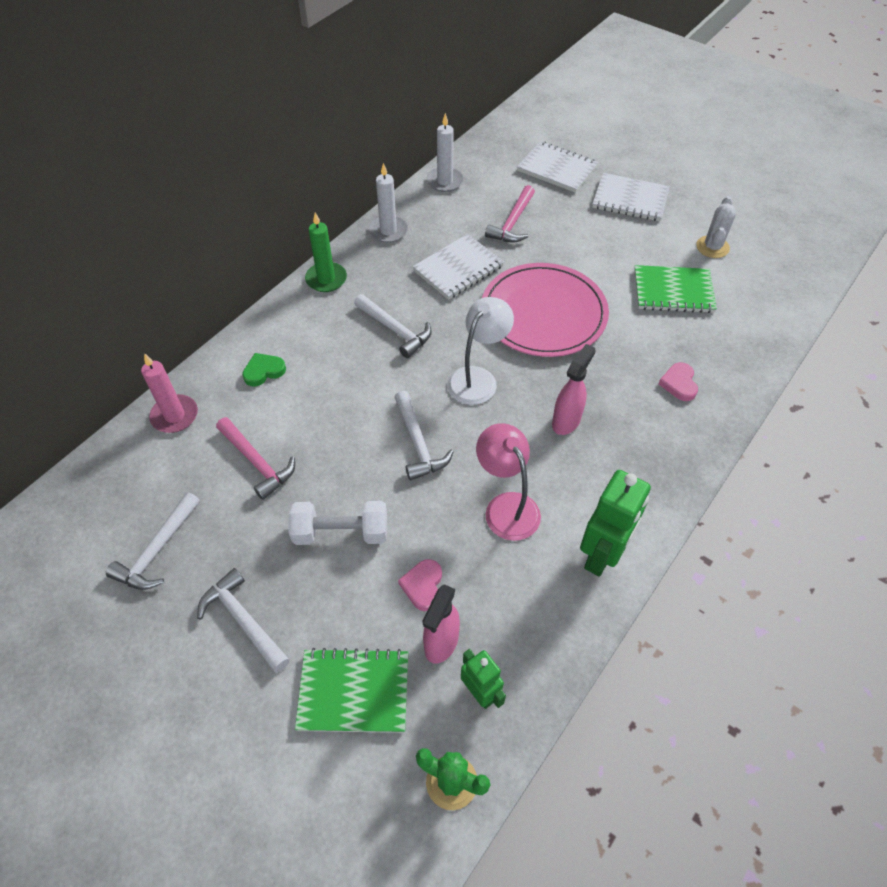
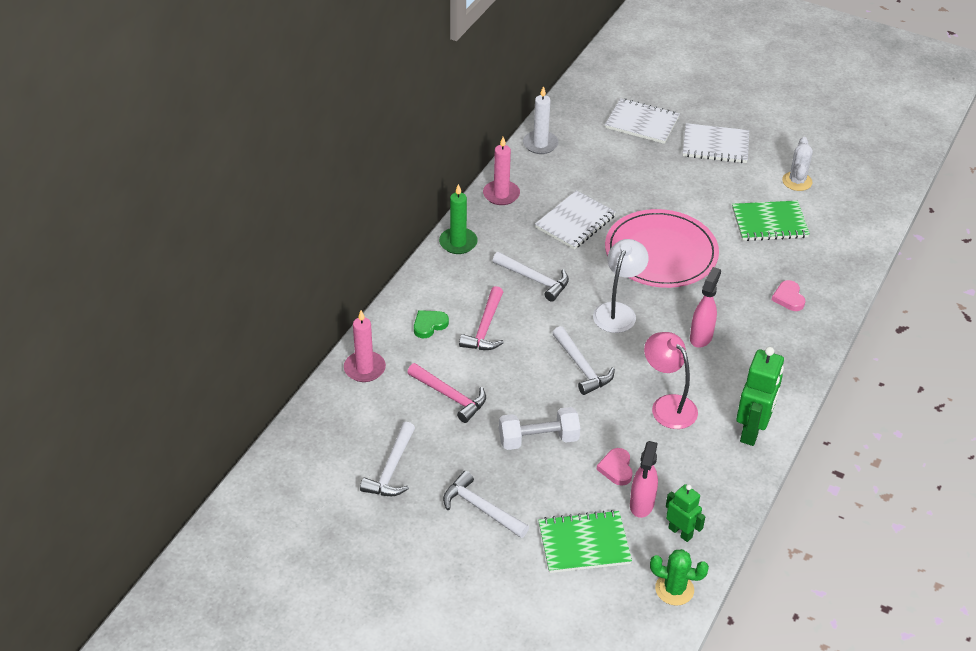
camera: 10 degrees left, 10 degrees down
(388, 231) = (501, 194): white candle -> pink candle
(512, 223) = (613, 176): pink hammer -> pink hammer (485, 328)

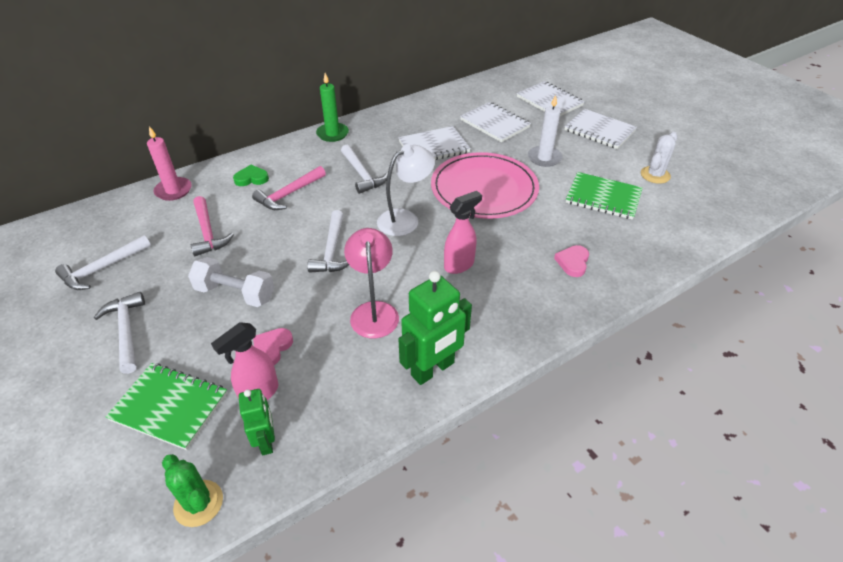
camera: 30 degrees right, 0 degrees up
(501, 194) = (396, 114): pink candle -> none
(540, 144) = (457, 93): white candle -> white candle (544, 158)
(610, 171) = (495, 124): none -> white notebook

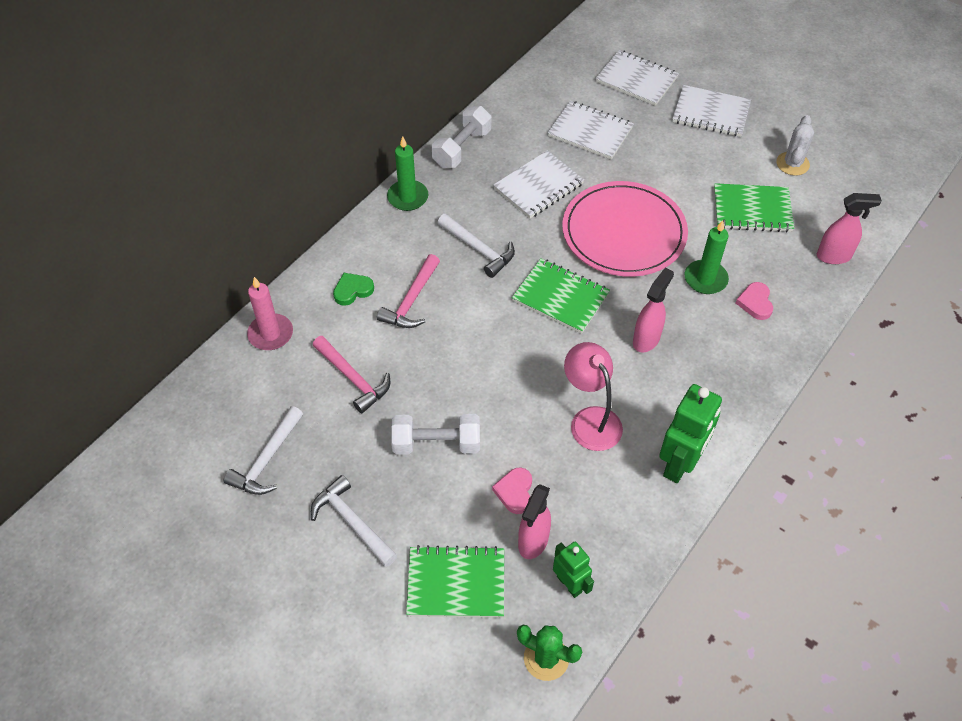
camera: 20 degrees left, 10 degrees up
(332, 250) = (505, 361): white hammer -> none
(392, 114) = (462, 148): none -> white dumbbell
(405, 219) = (560, 297): white lamp -> green notebook
(536, 235) = (705, 279): none -> green candle
(544, 158) = (668, 170): white candle -> none
(664, 246) = (834, 256): none -> pink spray bottle

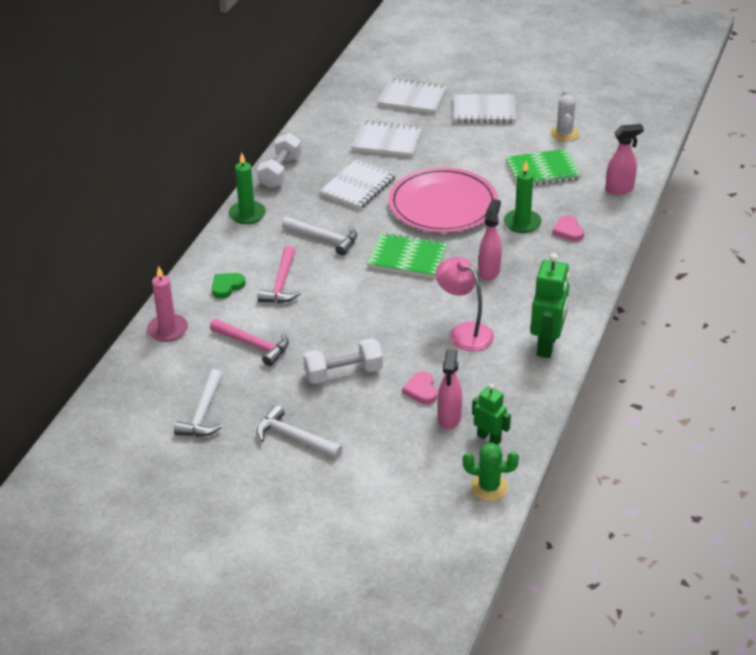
camera: 15 degrees left, 15 degrees down
(456, 583) = (397, 457): green notebook -> none

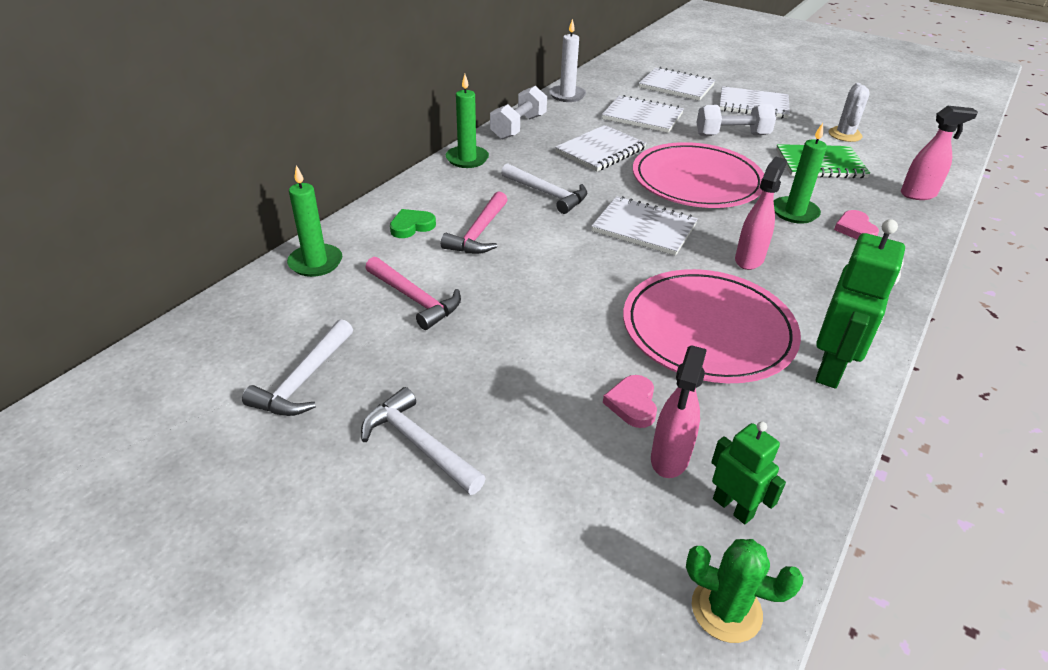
camera: 10 degrees right, 0 degrees up
(167, 330) = (315, 263): pink candle -> green candle
(314, 126) = (567, 95): none -> white candle
(343, 373) = (523, 357): white dumbbell -> white dumbbell (732, 135)
(407, 257) = (644, 228): green notebook -> white notebook
(464, 332) = (708, 330): pink lamp -> pink plate

